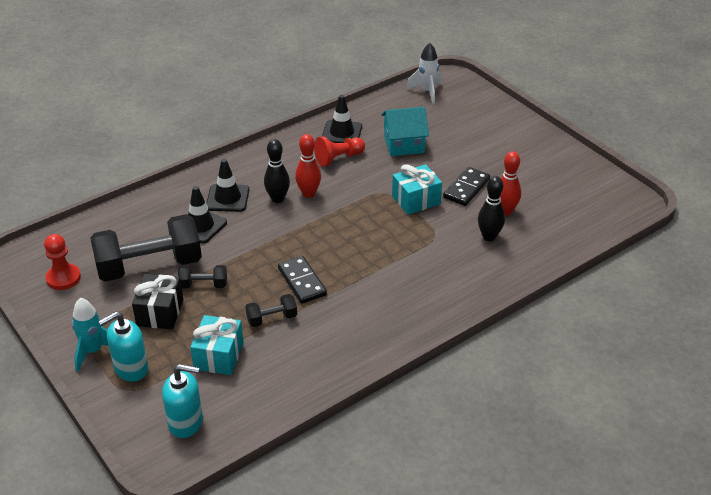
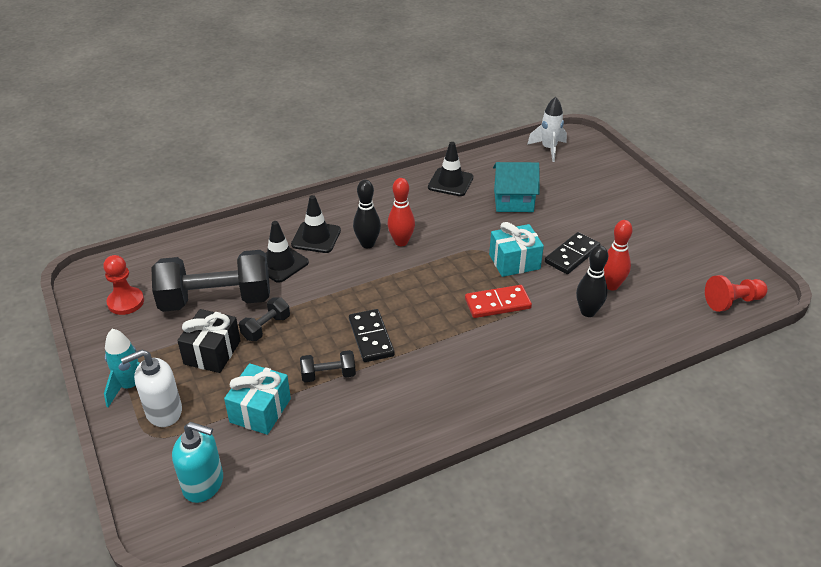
camera: 10 degrees right, 0 degrees up
(131, 368) = (163, 411): turquoise soap dispenser -> white soap dispenser
(203, 285) = (266, 328): black dumbbell -> black dumbbell turned 60 degrees counterclockwise
(338, 158) = (441, 208): red pawn -> red pawn (732, 302)
(408, 239) = (497, 304): none -> red domino

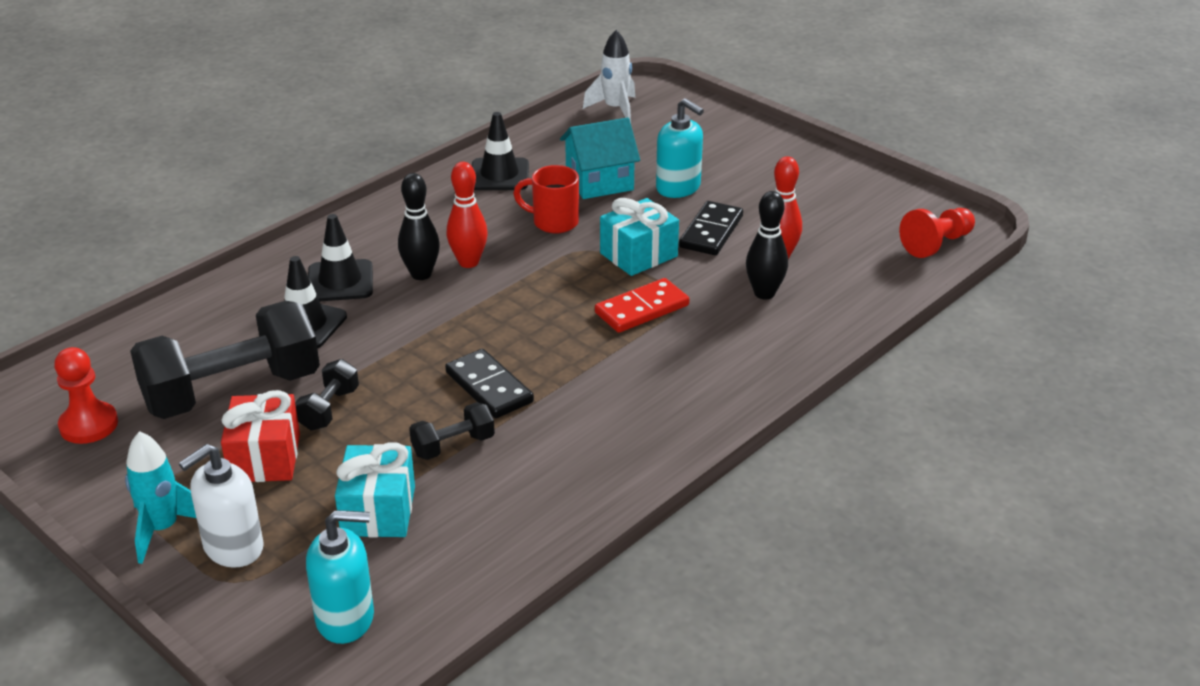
camera: 20 degrees left, 5 degrees down
(212, 352) = (265, 458): black gift -> red gift
(469, 225) = (553, 222): none -> red mug
(565, 217) = (678, 188): none -> turquoise soap dispenser

